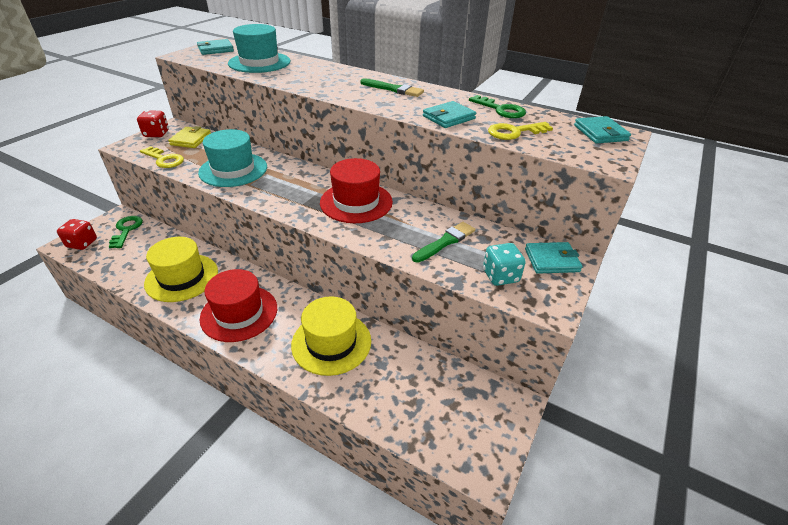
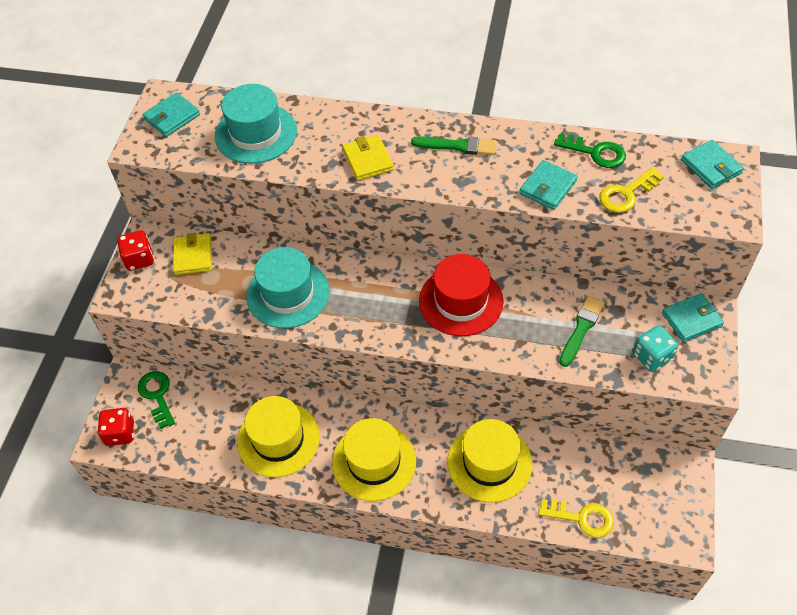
camera: 15 degrees left, 15 degrees up
(164, 159) = (190, 303): yellow key -> yellow key (582, 518)
(239, 313) = (374, 461): red hat -> yellow hat
(322, 84) = (368, 160): none -> yellow wallet

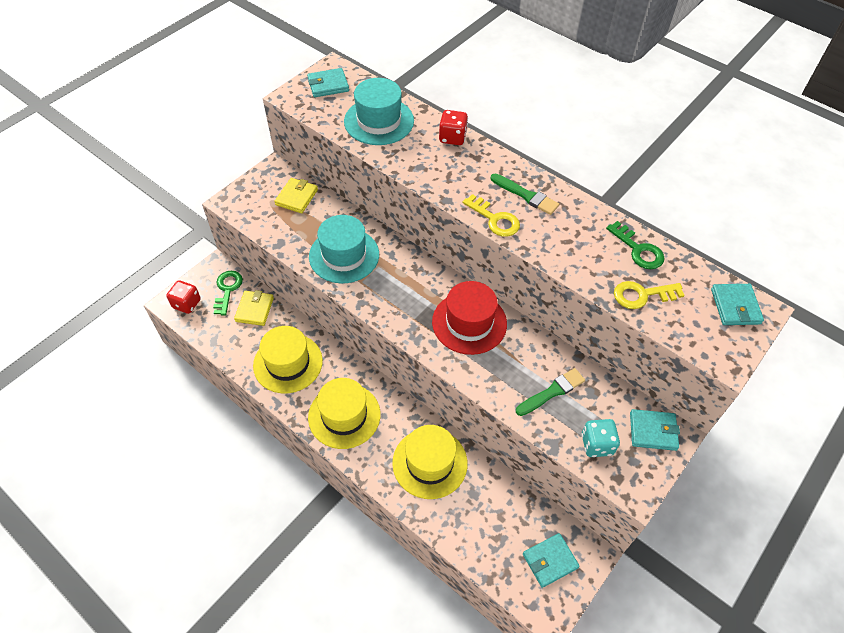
camera: 25 degrees right, 0 degrees up
(139, 259) = (259, 183): red dice -> red dice (452, 137)
(368, 160) = (448, 176): yellow wallet -> yellow wallet (254, 309)
(547, 187) = (577, 260): turquoise wallet -> turquoise wallet (550, 561)
(582, 518) = (474, 546): yellow key -> yellow key (495, 219)

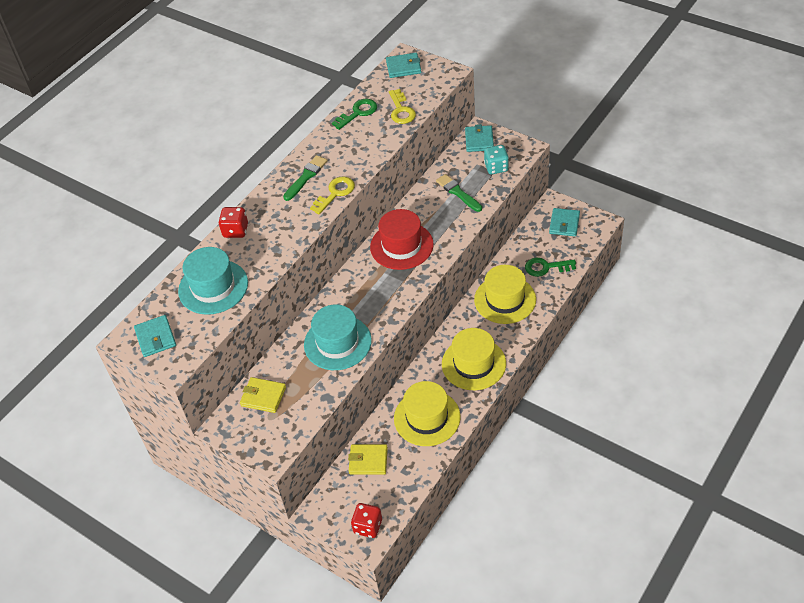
camera: 90 degrees left, 5 degrees down
(227, 289) = (345, 492): green key -> green key (546, 267)
(550, 561) = (564, 224): turquoise wallet -> turquoise wallet turned 45 degrees clockwise

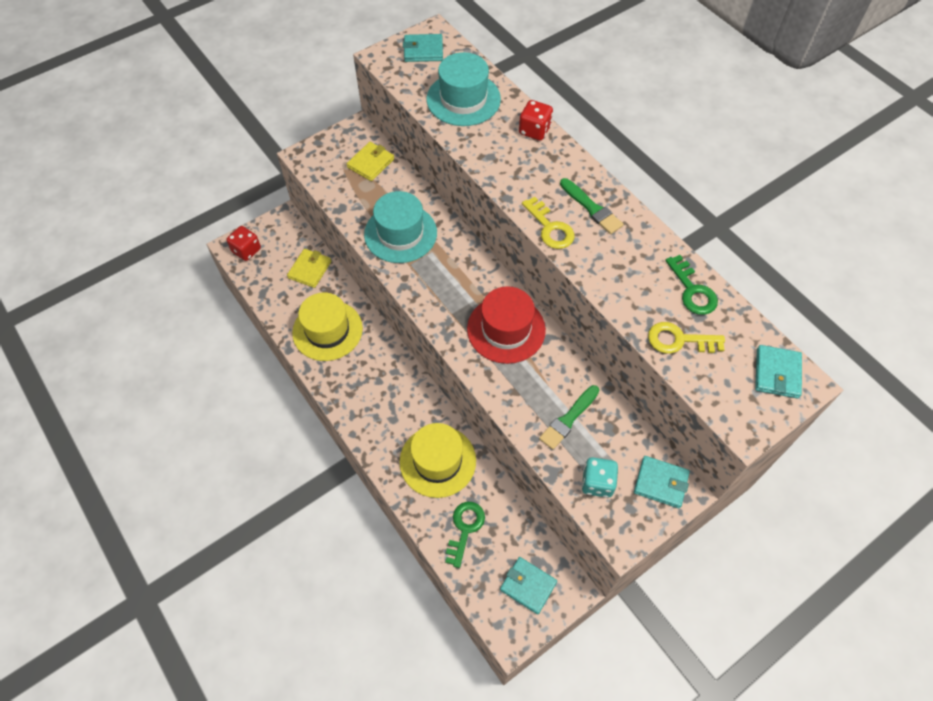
camera: 105 degrees right, 10 degrees up
(458, 192) = (568, 419): green brush -> green brush turned 150 degrees clockwise
(473, 364) = (367, 395): yellow hat -> none

